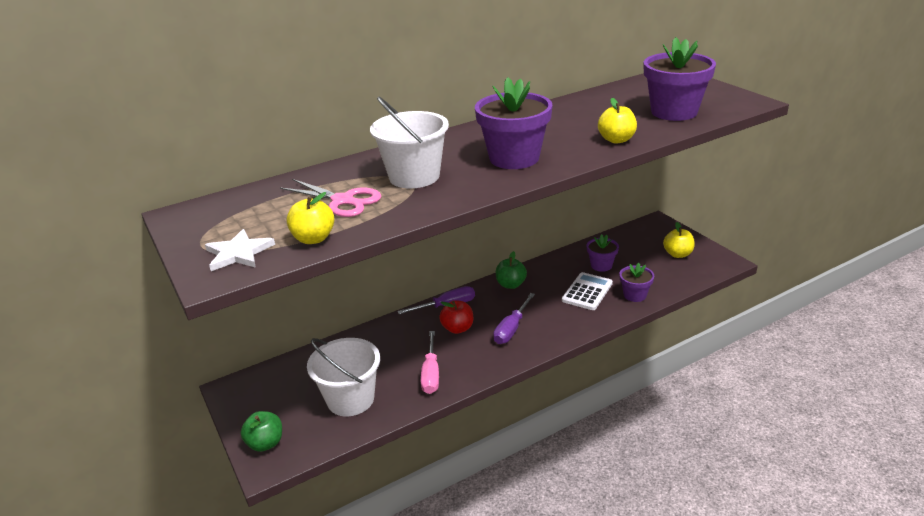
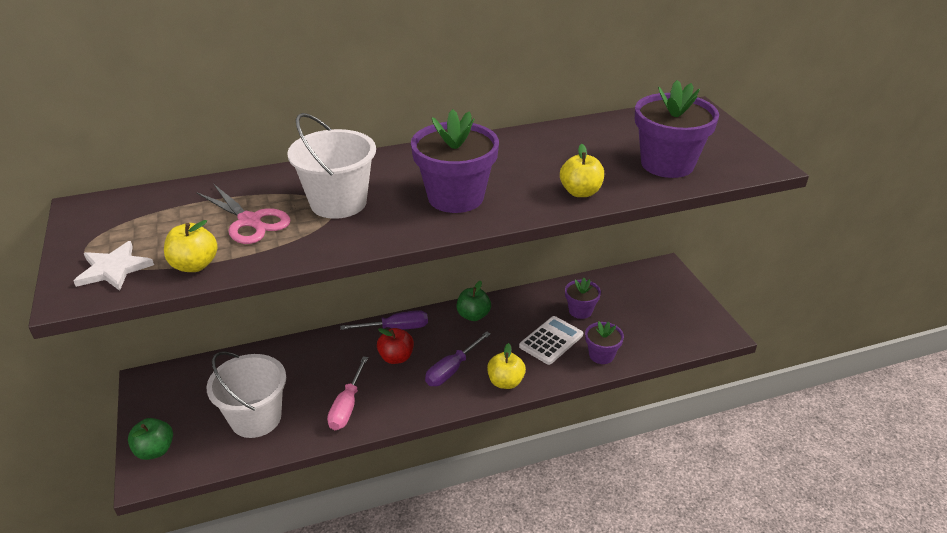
camera: 10 degrees right, 5 degrees up
(677, 254) = (671, 313): yellow apple -> yellow apple (505, 382)

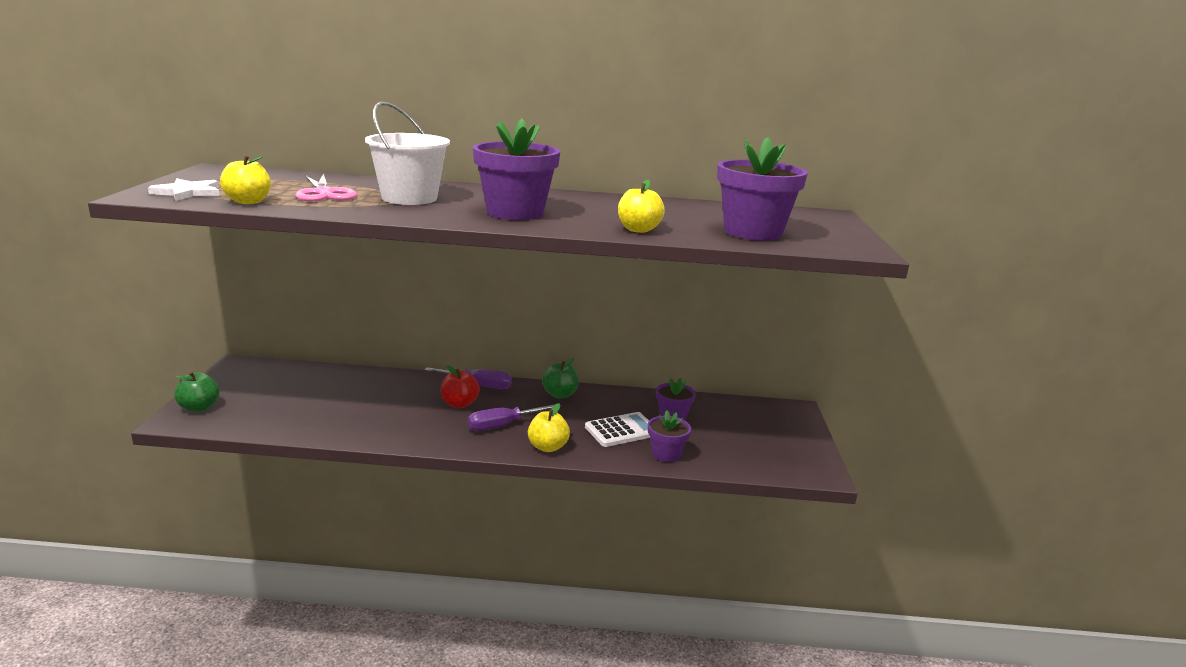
camera: 20 degrees right, 15 degrees down
(256, 418) = (298, 410): white bucket -> none
(347, 406) = (383, 423): pink screwdriver -> none

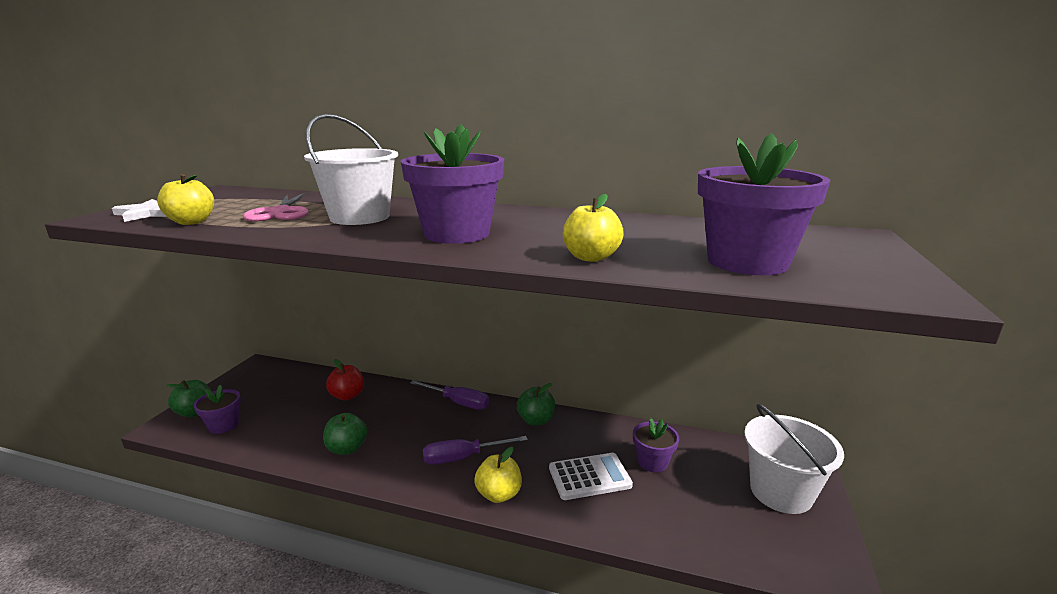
camera: 15 degrees right, 0 degrees up
(387, 426) = (347, 448): none -> green apple
(459, 404) = (430, 425): red apple -> red apple (347, 396)
(666, 454) = (633, 519): purple flower pot -> purple flower pot (223, 425)
(778, 429) = (781, 492): none -> white bucket

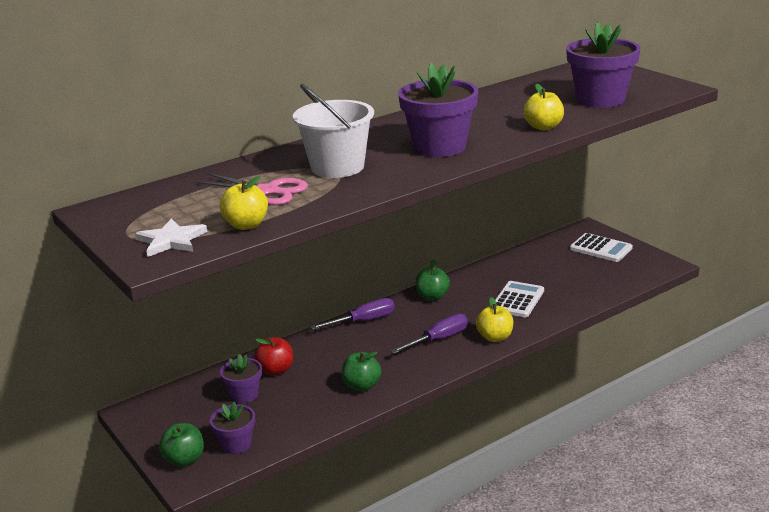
camera: 50 degrees left, 5 degrees up
(463, 458) = (439, 339): purple screwdriver -> purple screwdriver turned 150 degrees counterclockwise
(652, 462) = (530, 274): purple flower pot -> purple flower pot (244, 395)
(781, 492) = (601, 248): white bucket -> white calculator

